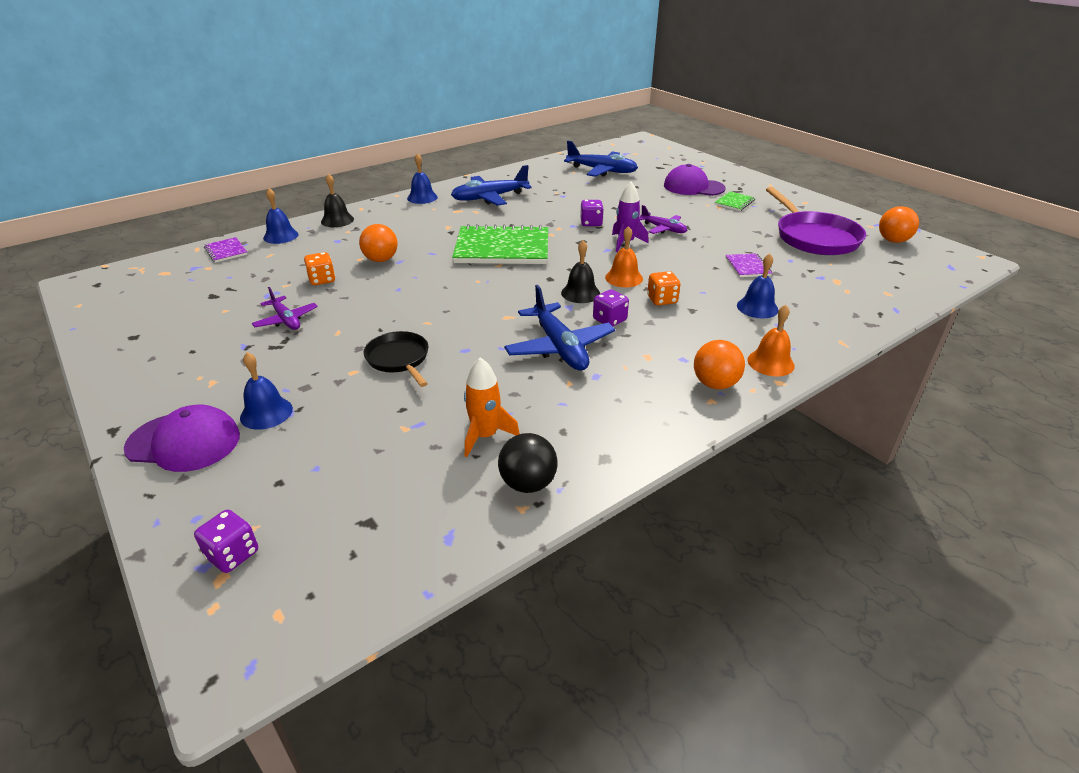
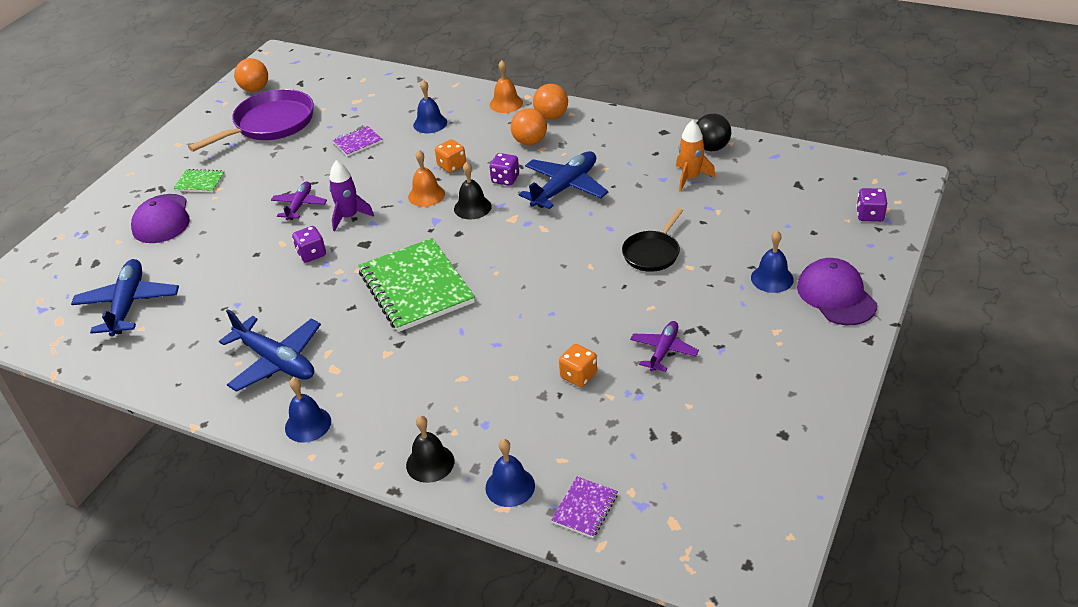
camera: 115 degrees left, 5 degrees up
(381, 260) = (504, 359): orange ball -> orange ball (530, 142)

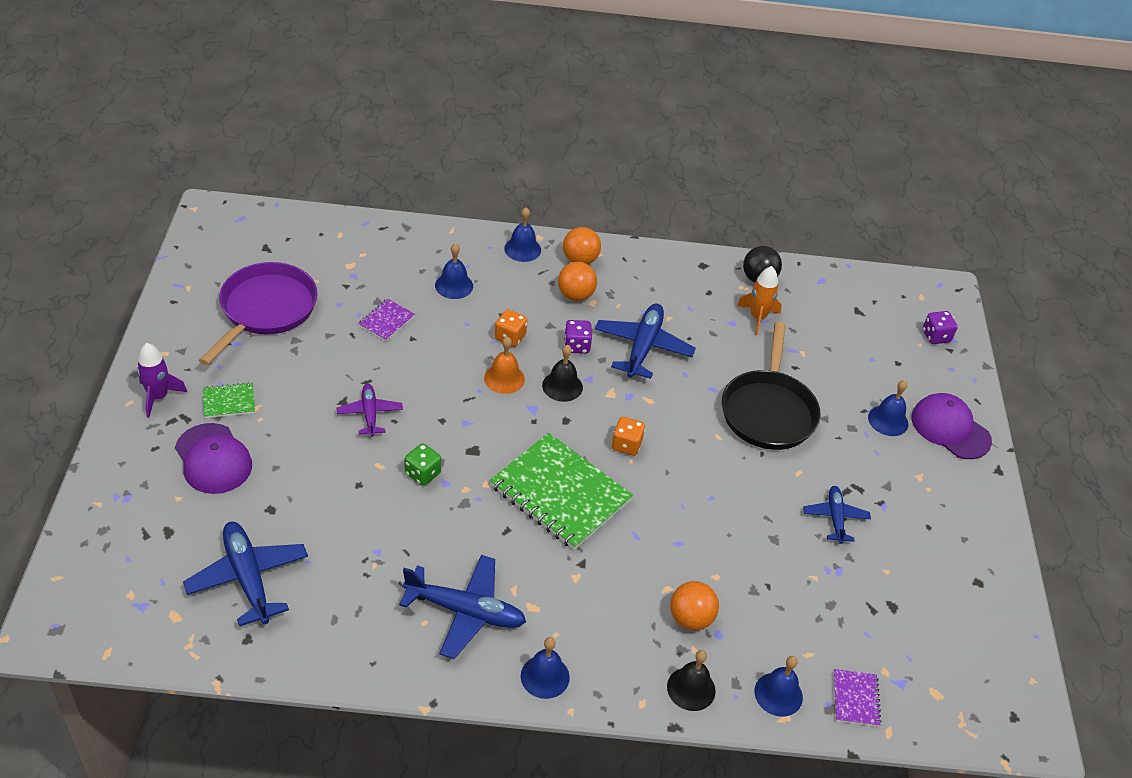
camera: 30 degrees left, 5 degrees up
(255, 89) = (214, 263): orange ball -> orange ball (690, 618)
(311, 254) = (422, 473): purple dice -> green dice
(349, 217) = (436, 419): purple rocket -> purple rocket (158, 397)
(506, 103) = (522, 249): orange bell -> blue bell
(578, 376) = (774, 561): orange dice -> orange dice (626, 445)
(652, 253) = (768, 411): black pan -> black pan, size x1.71
(663, 350) = (835, 518): purple plane -> blue plane

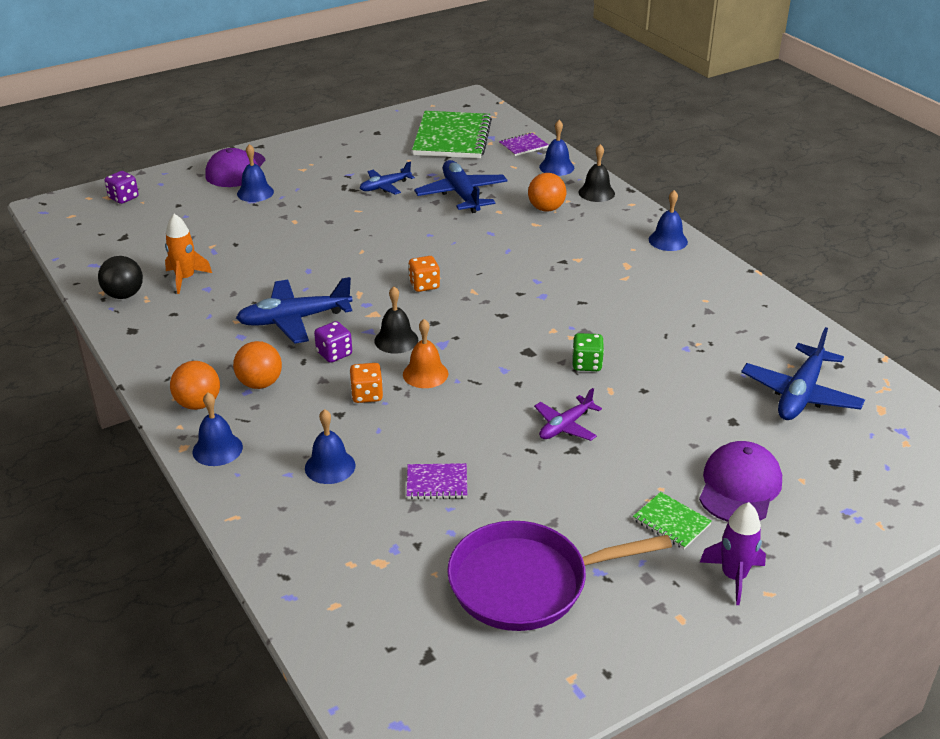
camera: 120 degrees left, 10 degrees down
(465, 611) = (671, 288): blue plane -> blue plane (461, 195)
(560, 494) = (514, 294): green notebook -> green notebook (452, 138)
(768, 411) = (305, 240): black pan -> none

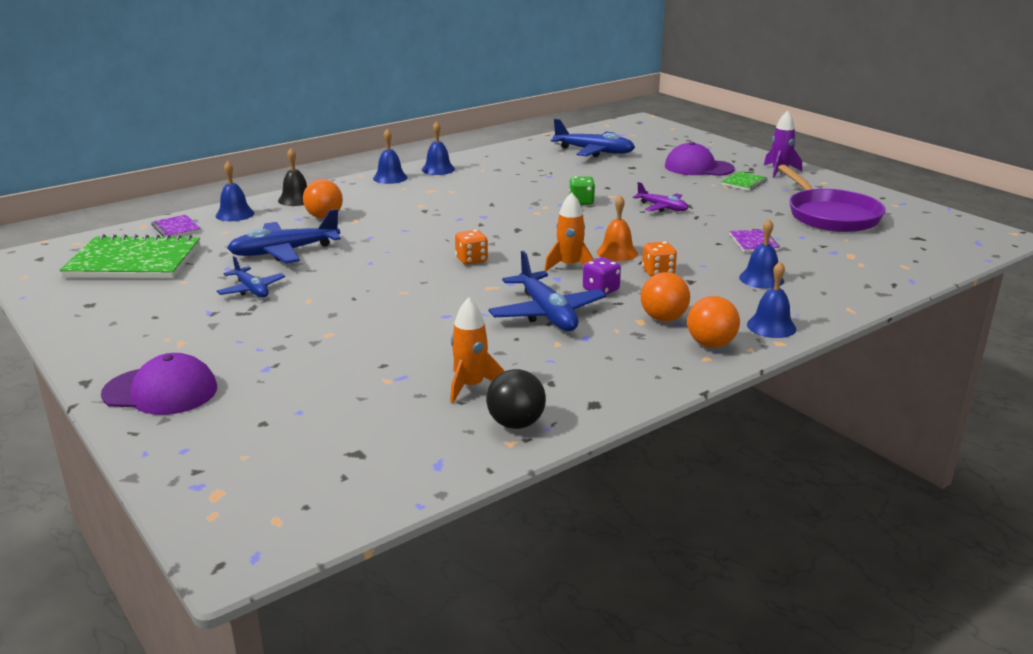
camera: 95 degrees left, 10 degrees down
(123, 198) = (225, 477): purple dice -> none
(255, 193) = (242, 368): blue bell -> blue bell (438, 169)
(396, 340) = (569, 266): black bell -> orange rocket

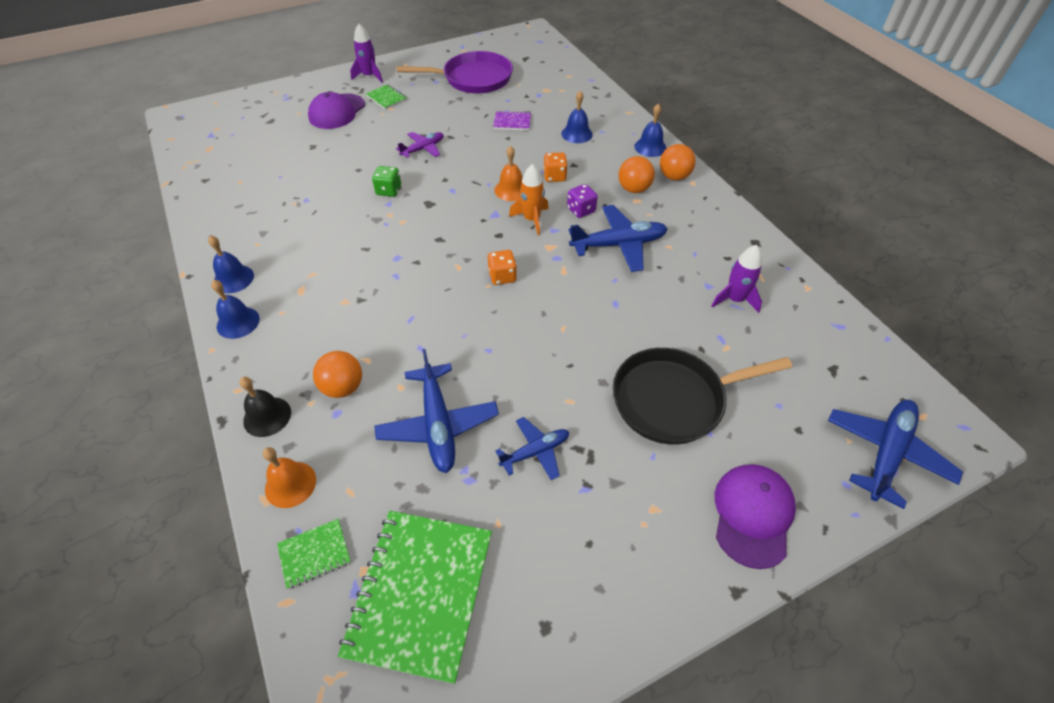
camera: 80 degrees left, 25 degrees up
(176, 228) = (314, 554): purple notebook -> green notebook
(235, 214) = (290, 484): blue bell -> orange bell
(309, 350) = (674, 399): none -> black pan
(471, 386) = (734, 299): orange rocket -> purple rocket
(516, 424) = (784, 282): black ball -> none
(594, 152) = (252, 160): blue plane -> blue plane (886, 453)

